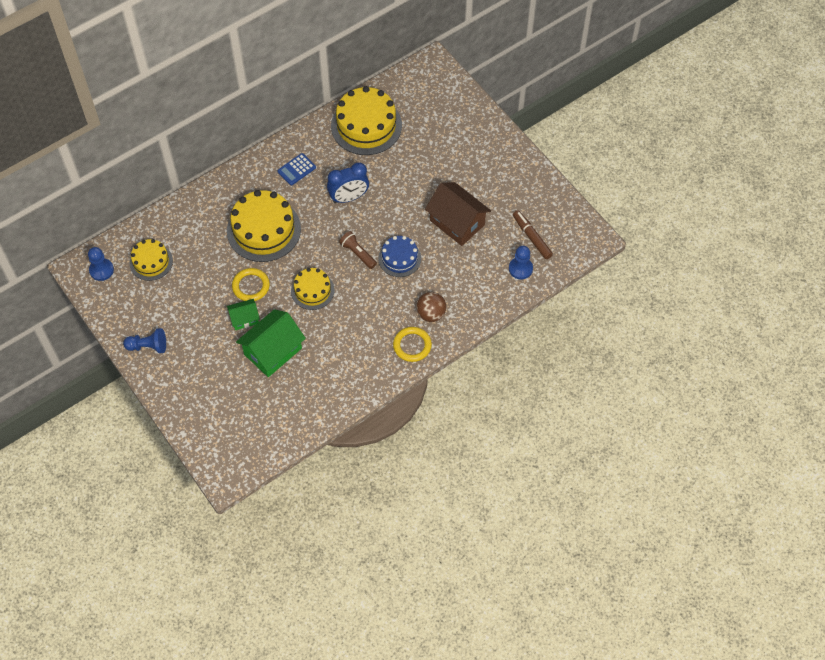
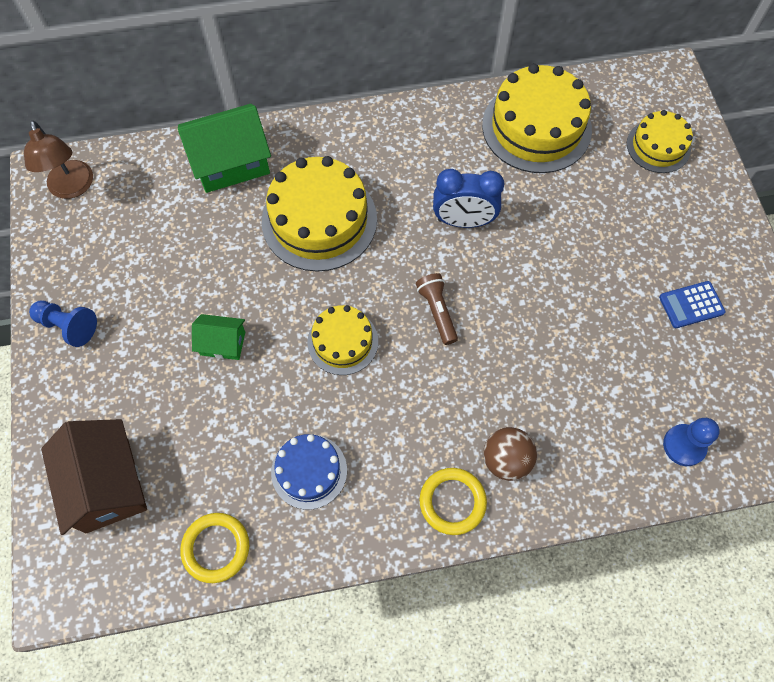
camera: 25 degrees right, 5 degrees up
(101, 270) = (73, 188): blue pawn -> brown lamp
(151, 262) = (143, 203): yellow cake -> yellow cake (658, 146)
(251, 286) = (258, 297): yellow ring -> yellow ring (216, 548)
(273, 351) = (236, 414): green house -> green house (231, 163)
(296, 169) = (408, 151): blue calculator -> blue calculator (691, 305)
(399, 258) = (497, 346): blue cake -> blue cake (309, 471)
(457, 222) = (610, 325): brown house -> brown house (107, 485)
(532, 237) = (723, 399): brown marker -> none

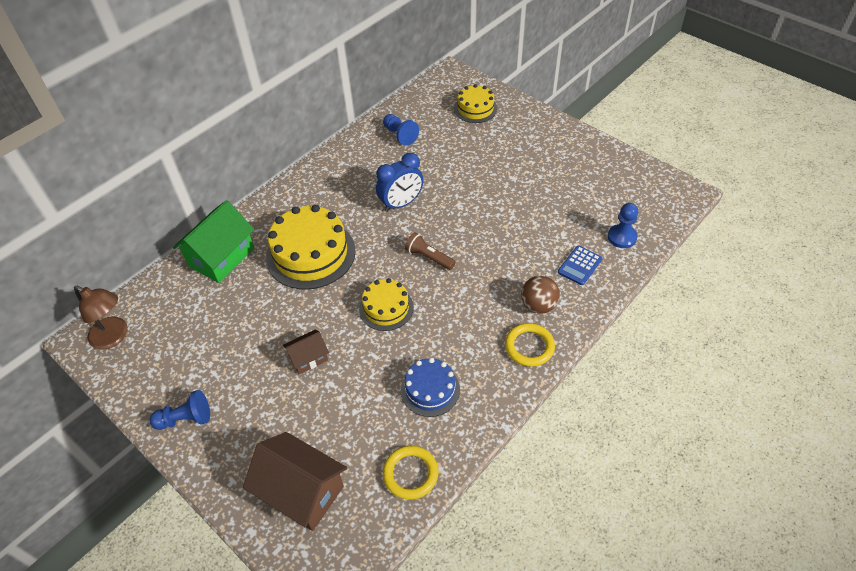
camera: 35 degrees left, 15 degrees down
(223, 343) = (308, 358): green house -> brown house
(536, 127) = (400, 135): yellow cake -> blue pawn
(691, 305) = (562, 171): blue calculator -> blue calculator (579, 265)

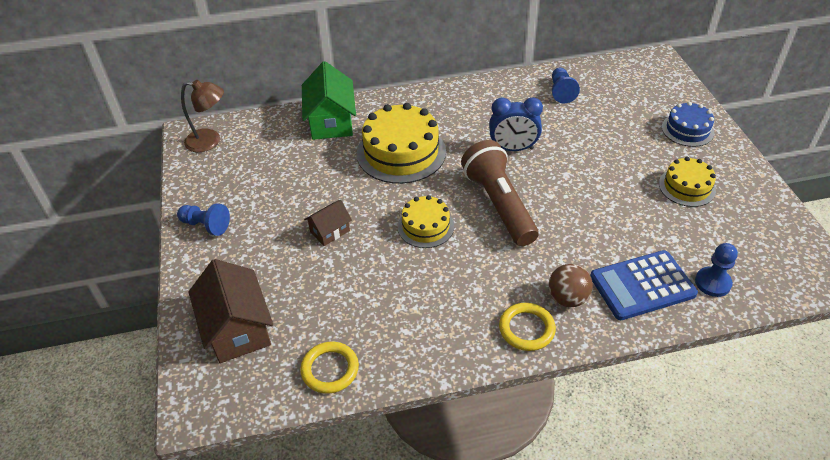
camera: 35 degrees right, 5 degrees down
(114, 337) = (210, 141): brown lamp -> brown lamp turned 60 degrees counterclockwise
(221, 257) = (331, 122): green house -> green house turned 75 degrees counterclockwise
(308, 358) = (330, 231): brown house -> brown house turned 45 degrees counterclockwise
(429, 257) = (499, 204): brown flashlight -> brown flashlight, size x2.05
(430, 389) = (405, 313): blue cake -> blue cake (687, 130)
(475, 109) = (655, 99): yellow cake -> yellow cake (687, 187)
(579, 265) = (642, 285): blue calculator -> blue calculator, size x1.80

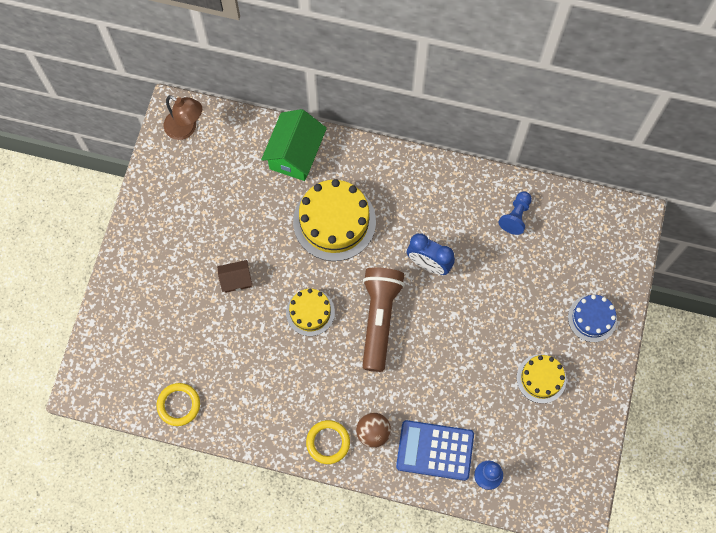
camera: 25 degrees right, 25 degrees up
(206, 225) = (147, 226): blue pawn -> none
(237, 329) = (132, 338): brown house -> none

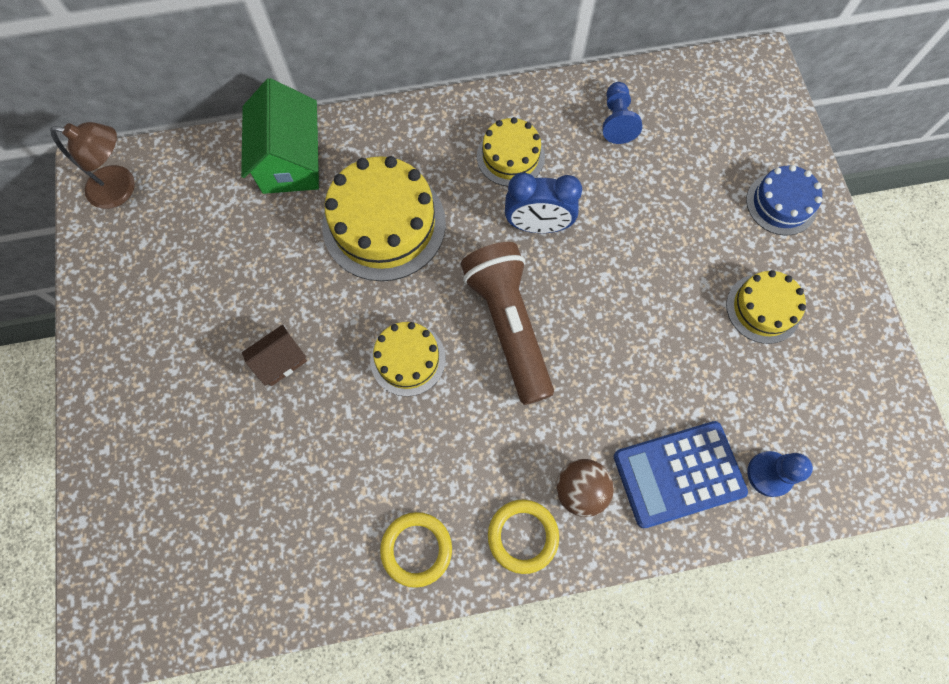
camera: 25 degrees left, 0 degrees up
(178, 405) = (271, 587): yellow ring -> yellow ring (416, 549)
(434, 211) = (510, 156): none -> yellow cake

